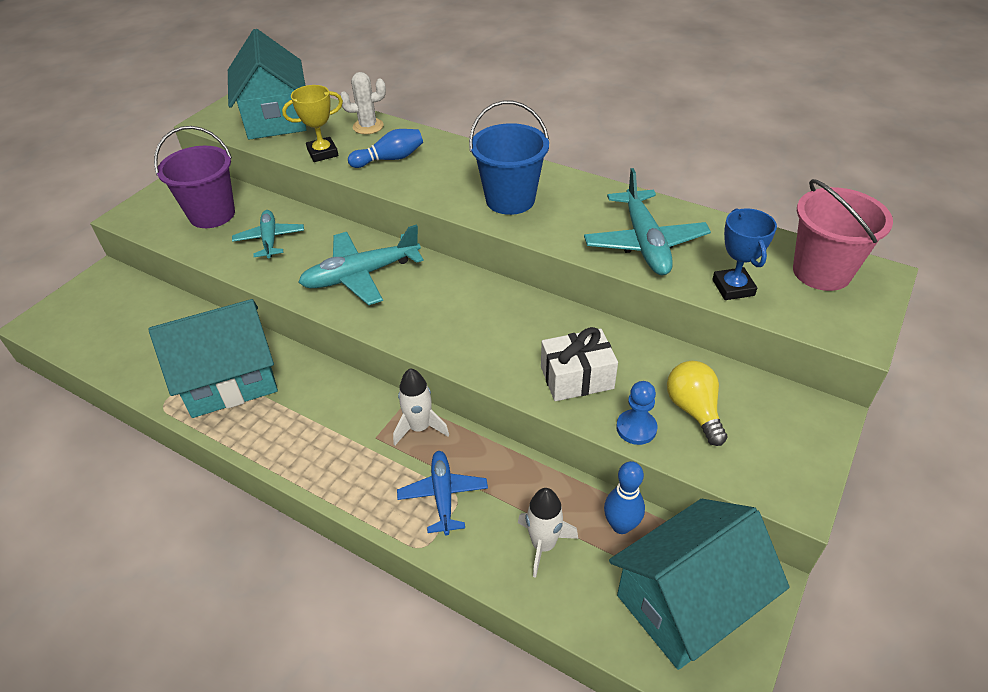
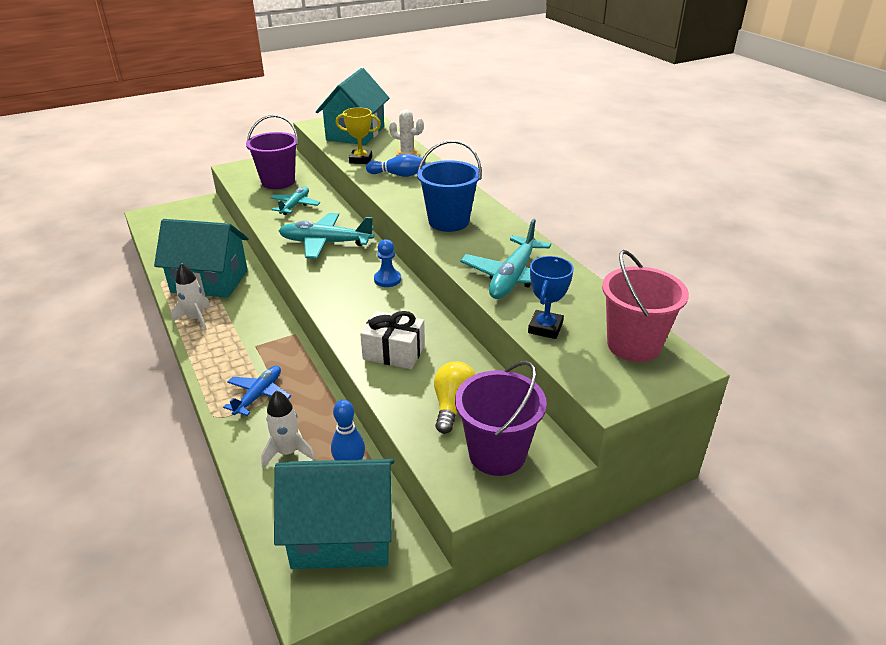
camera: 30 degrees right, 10 degrees down
(419, 427) = (286, 352): white rocket -> white rocket (196, 319)
(636, 428) = (398, 398): blue pawn -> blue pawn (387, 279)
(782, 440) = (497, 454): none -> purple bucket

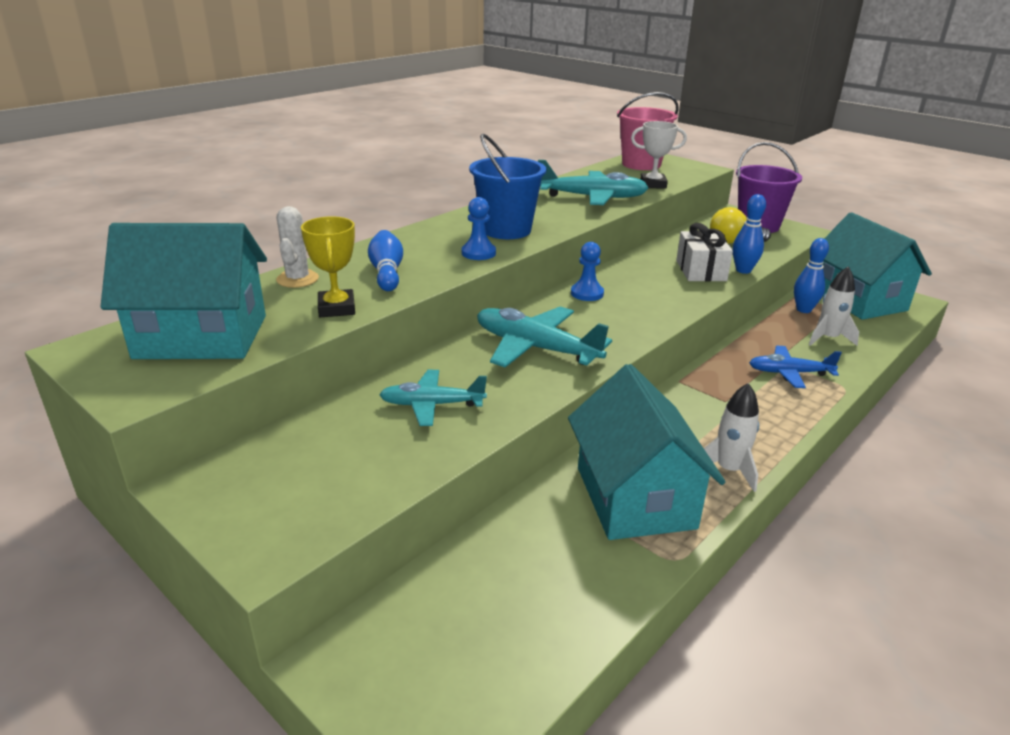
camera: 110 degrees left, 5 degrees down
(278, 182) = (334, 455): purple bucket -> none
(325, 243) = (535, 348): turquoise plane -> turquoise plane turned 135 degrees clockwise
(378, 380) = (743, 270): none -> blue bowling pin
(410, 205) = (478, 253): none -> blue pawn
(545, 328) = (653, 184): blue trophy -> white trophy

